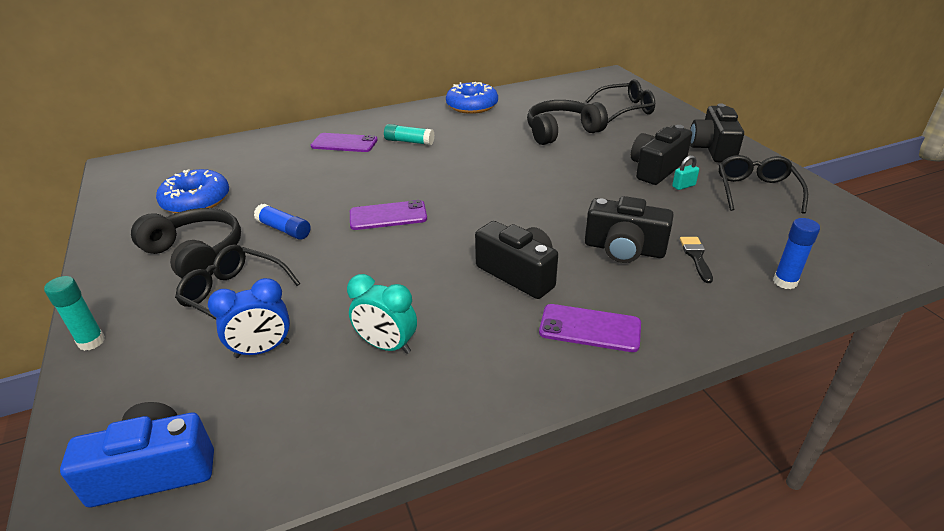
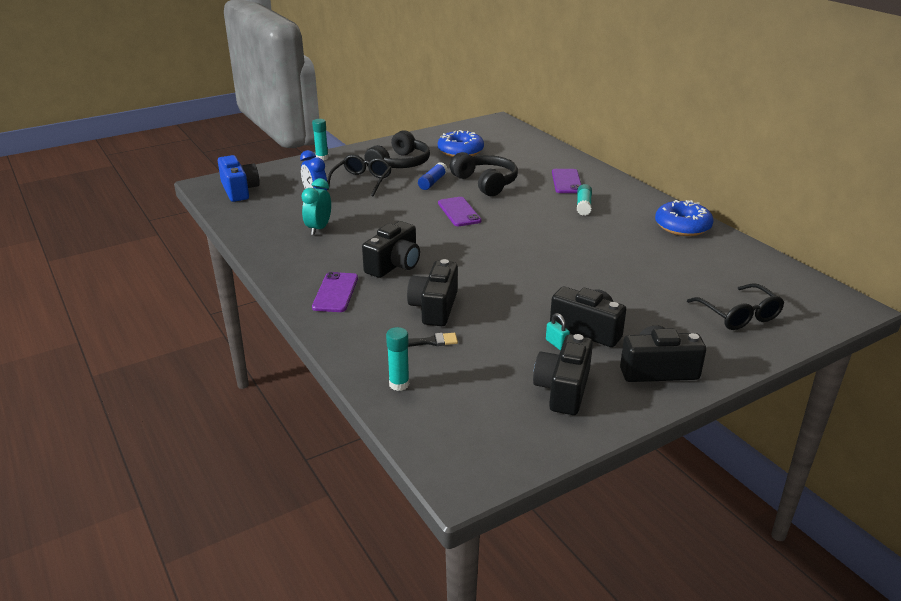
camera: 80 degrees right, 5 degrees down
(561, 132) = (648, 276): black headphones -> black headphones (485, 183)
(756, 191) = (563, 389): black glasses -> black camera
(785, 282) = (399, 384): blue glue stick -> turquoise glue stick

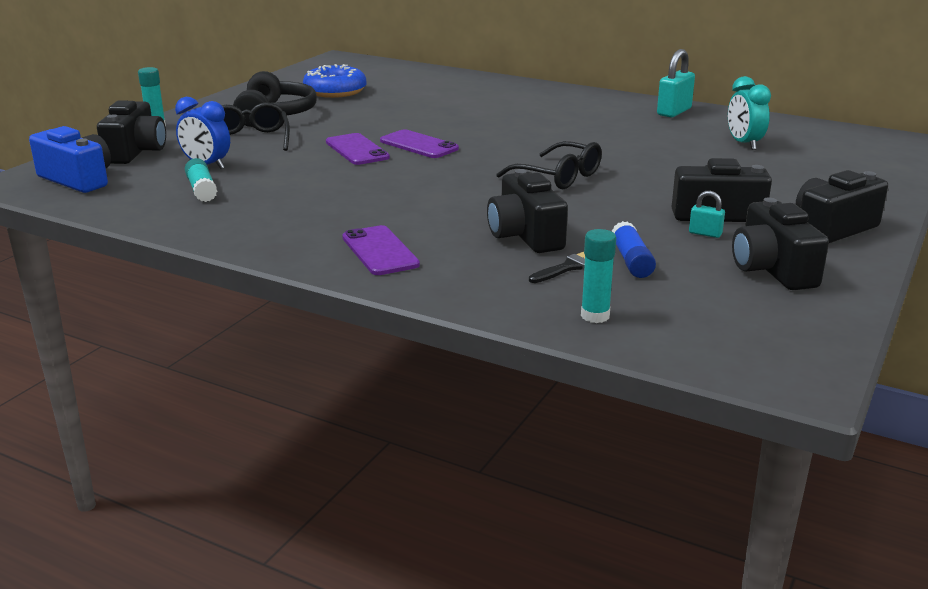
camera: 30 degrees left, 5 degrees down
(319, 229) = (259, 195): turquoise clock -> turquoise clock (744, 144)
(394, 265) = (415, 208): black camera -> black camera (136, 152)
(432, 182) = (344, 124): blue glue stick -> blue glue stick (631, 261)
(485, 183) = (410, 114): black headphones -> none
(566, 181) = (500, 97): purple phone -> purple phone (357, 150)
(583, 206) = (550, 114): turquoise glue stick -> turquoise glue stick (202, 190)
(682, 226) = (674, 112): blue donut -> turquoise padlock
(739, 315) = (832, 169): black glasses -> black glasses (558, 177)

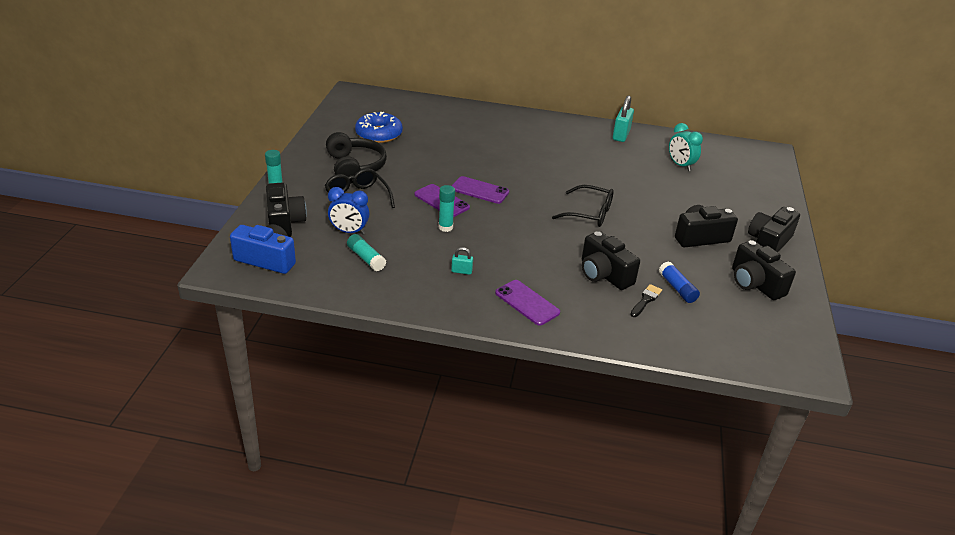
camera: 20 degrees left, 10 degrees up
(595, 316) = (684, 339): turquoise glue stick -> turquoise glue stick (445, 227)
(705, 233) = (703, 257): turquoise padlock -> turquoise padlock (461, 271)

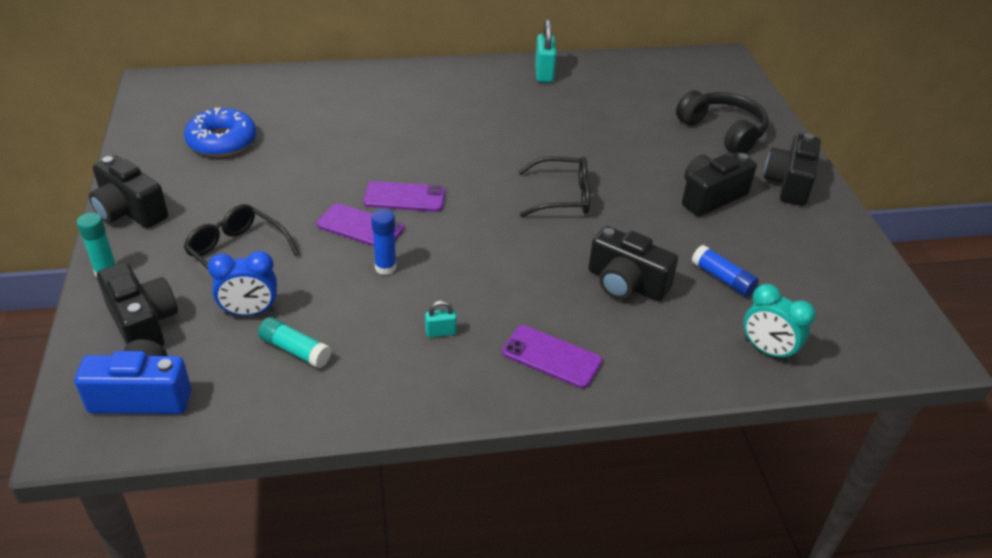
camera: 20 degrees left, 5 degrees up
(355, 167) = (210, 203): black headphones -> black headphones (723, 132)
(445, 227) = (385, 267): turquoise glue stick -> blue glue stick
(646, 300) = (695, 307): black brush -> none
(680, 165) = (635, 100): turquoise clock -> turquoise clock (767, 350)
(755, 283) = (805, 246): black camera -> black camera (130, 211)

